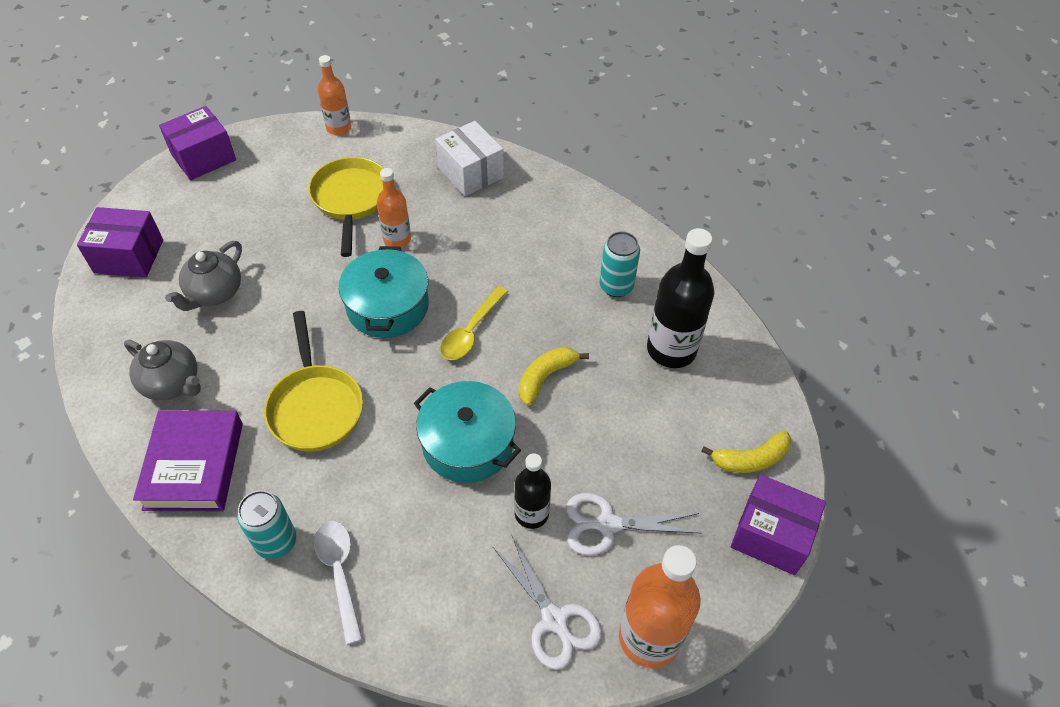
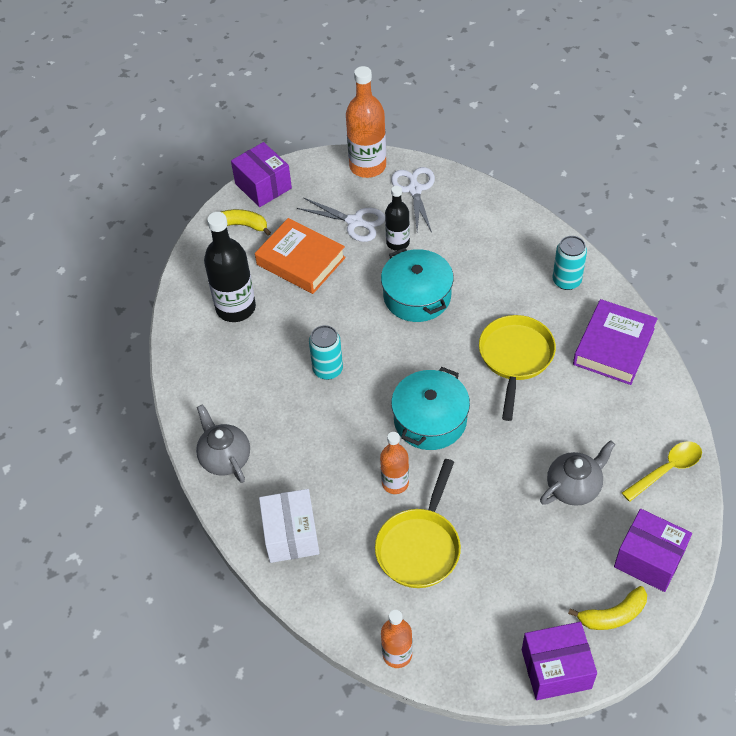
camera: 150 degrees left, 0 degrees up
(172, 383) = (622, 415): grey teapot -> grey teapot (225, 458)
(340, 573) = (531, 251): white spoon -> none
(471, 331) = (373, 374): yellow spoon -> yellow spoon (666, 470)
(545, 377) = (338, 320): yellow banana -> yellow banana (613, 615)
(616, 286) = (239, 370): turquoise can -> turquoise can (328, 369)
(639, 437) = (301, 261): none -> orange book

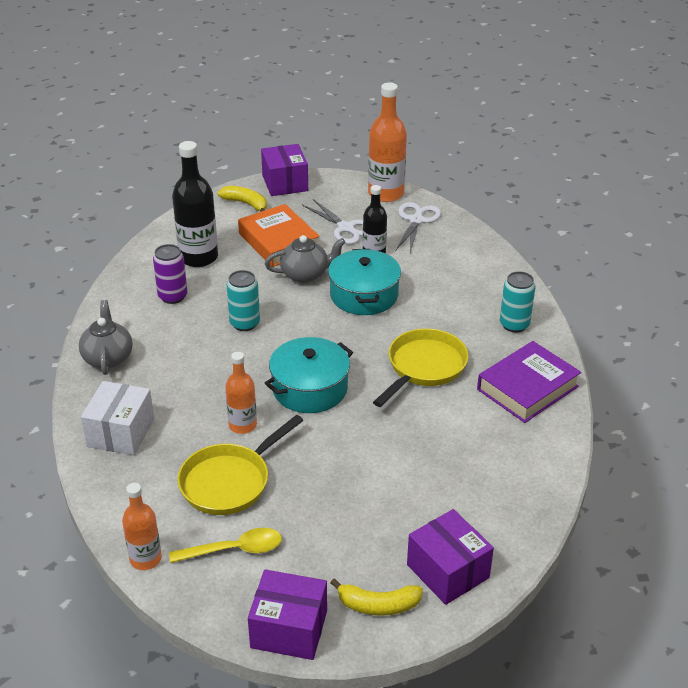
camera: 20 degrees right, 15 degrees down
(240, 363) = (173, 296): none -> purple can
(574, 487) = (411, 485): grey teapot -> grey teapot (305, 275)
(666, 470) = (516, 503): yellow spoon -> yellow spoon (234, 550)

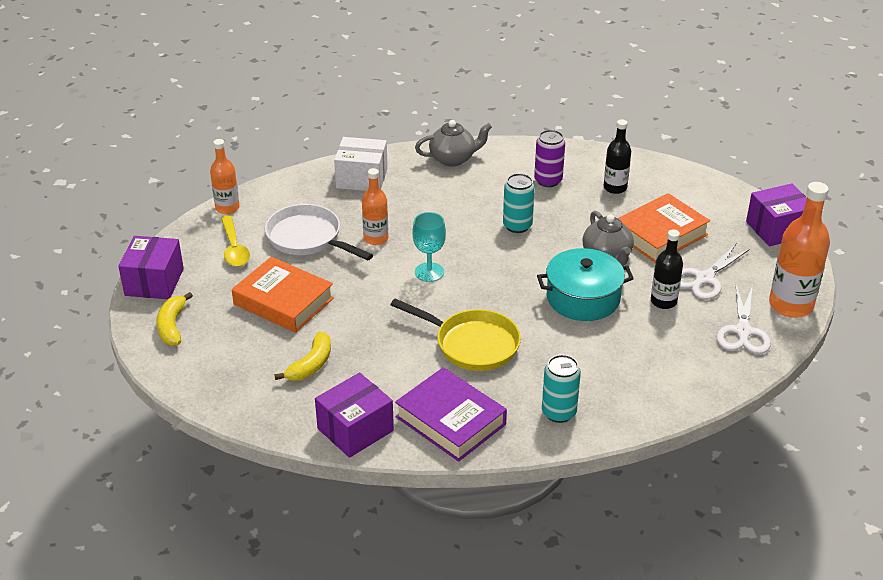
camera: 85 degrees right, 0 degrees up
(198, 257) = (615, 188): black bottle -> black bottle, size x0.60
(229, 481) = (308, 238): yellow pan -> white pan
(246, 204) = (723, 206): yellow banana -> yellow banana (311, 365)
(310, 388) = (429, 272): turquoise pot -> turquoise goblet
(343, 503) = (283, 301): none -> orange book
(416, 220) = (743, 332): white scissors -> white scissors turned 90 degrees clockwise
(448, 571) = (204, 364): purple box -> purple box (355, 429)

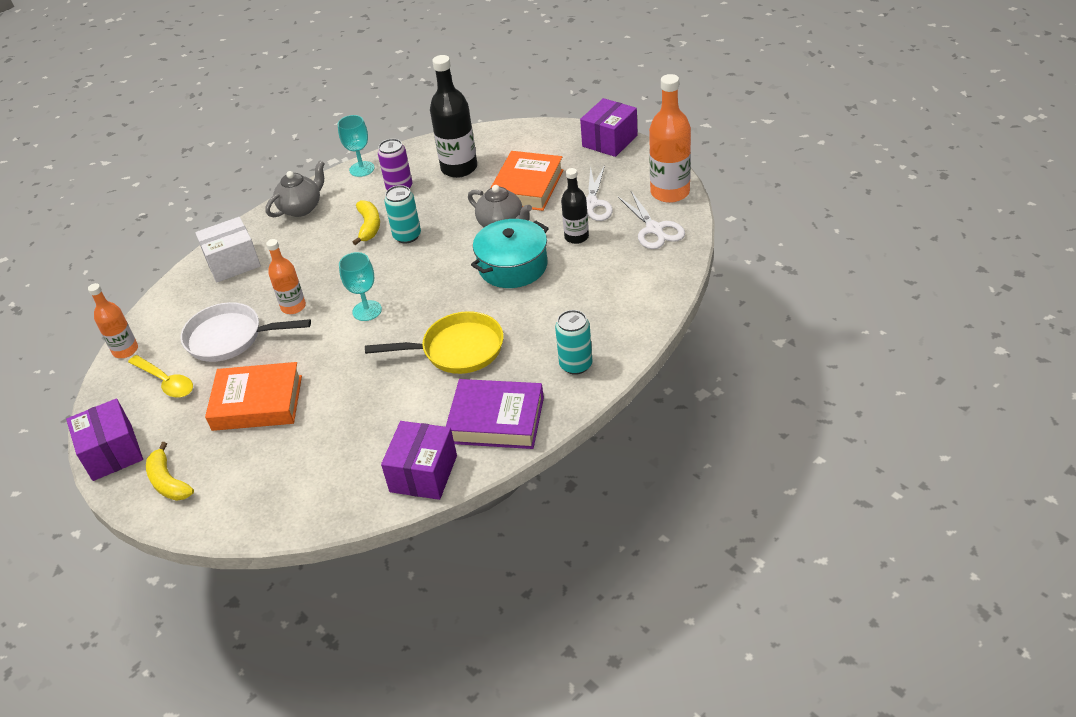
camera: 30 degrees left, 5 degrees up
(311, 365) = (333, 442): yellow banana -> yellow banana (369, 226)
(531, 149) = (362, 169): none -> turquoise goblet
(615, 188) = (459, 168): black bottle -> black bottle, size x1.66

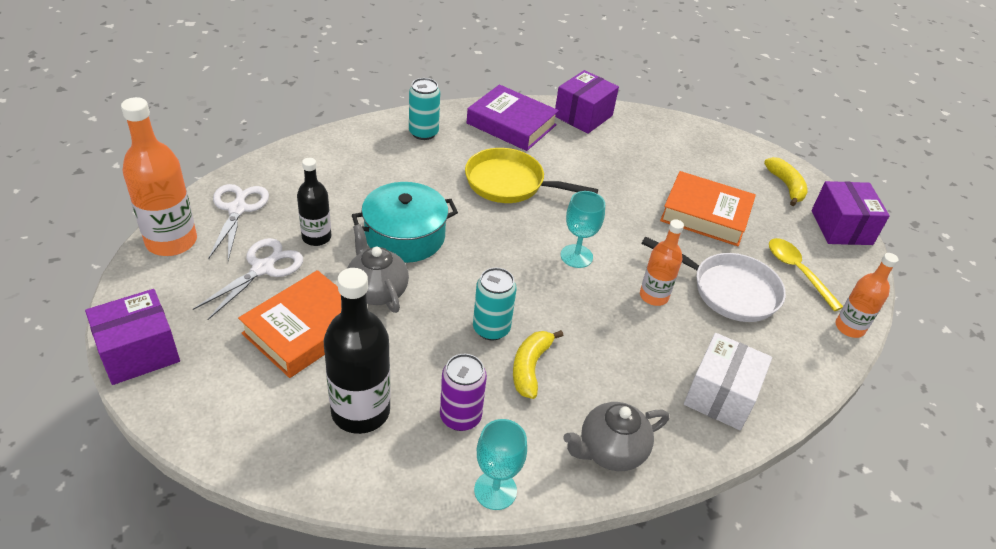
camera: 165 degrees left, 0 degrees up
(233, 263) = (720, 395): white box -> white box turned 60 degrees counterclockwise

